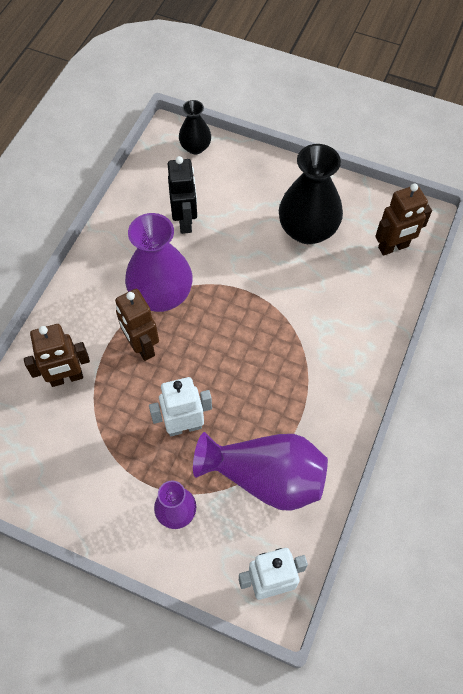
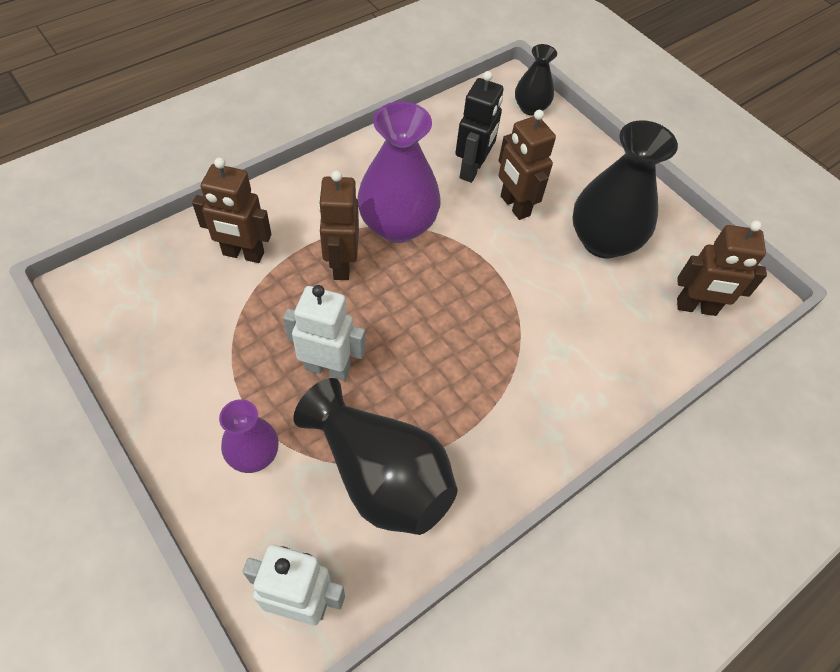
camera: 25 degrees right, 5 degrees down
(232, 235) = (514, 206): none -> brown robot
(266, 477) = (380, 475): purple vase -> black vase

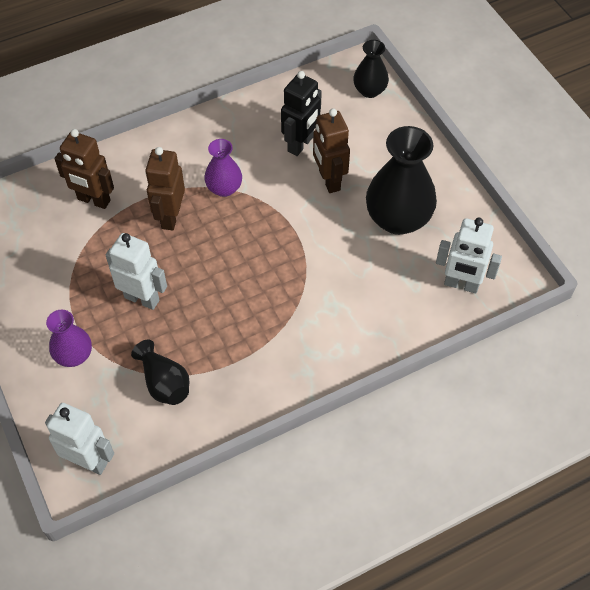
camera: 15 degrees right, 0 degrees up
(380, 475) = (164, 383): black vase -> black vase, size x0.55
(397, 225) = (224, 188): purple vase -> purple vase, size x0.55
(696, 307) = (461, 284): brown robot -> white robot

